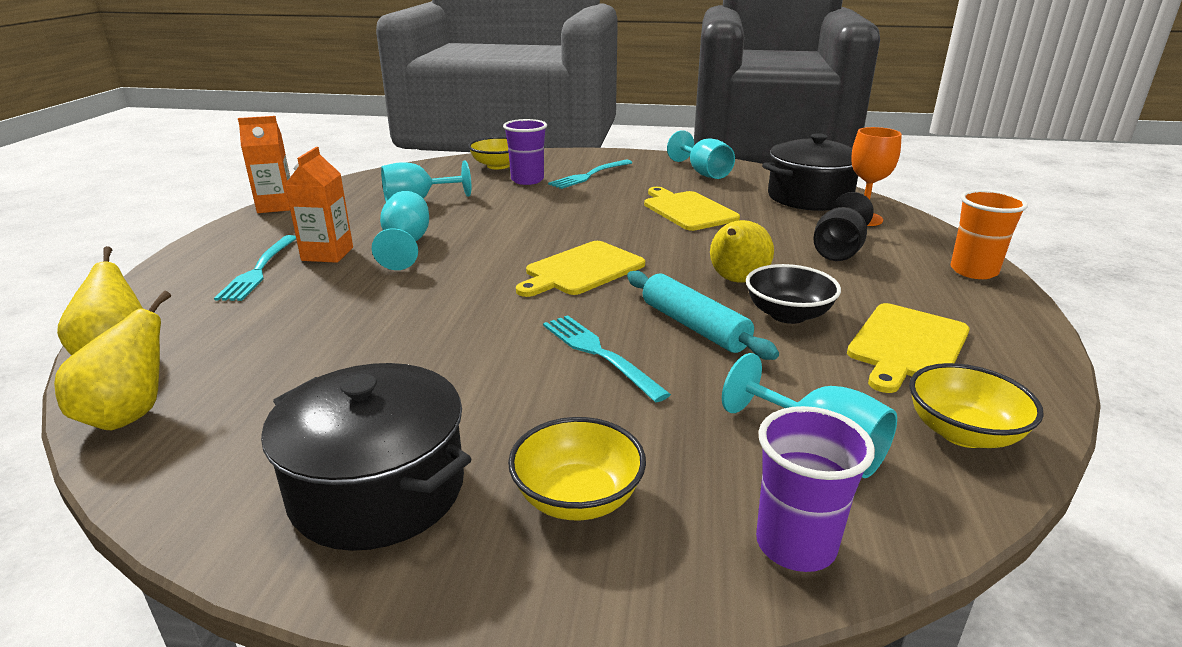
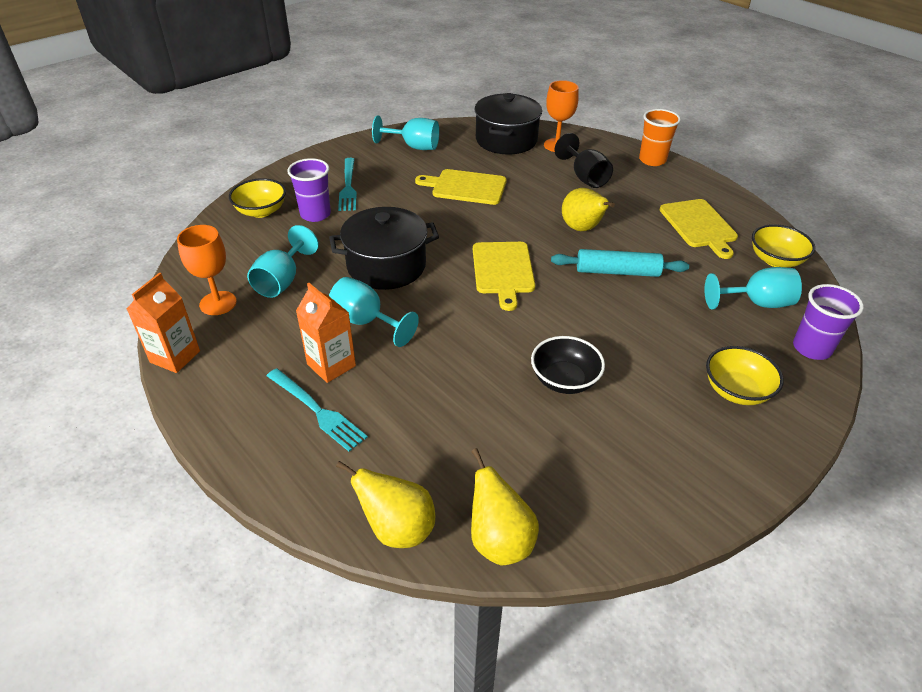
camera: 50 degrees left, 15 degrees up
(358, 195) = (218, 303): none -> orange goblet
(378, 489) = (677, 455): black pot -> black pot (386, 266)
(598, 353) = (613, 318): turquoise fork -> none
(788, 314) = (636, 237): black bowl -> black bowl (564, 380)

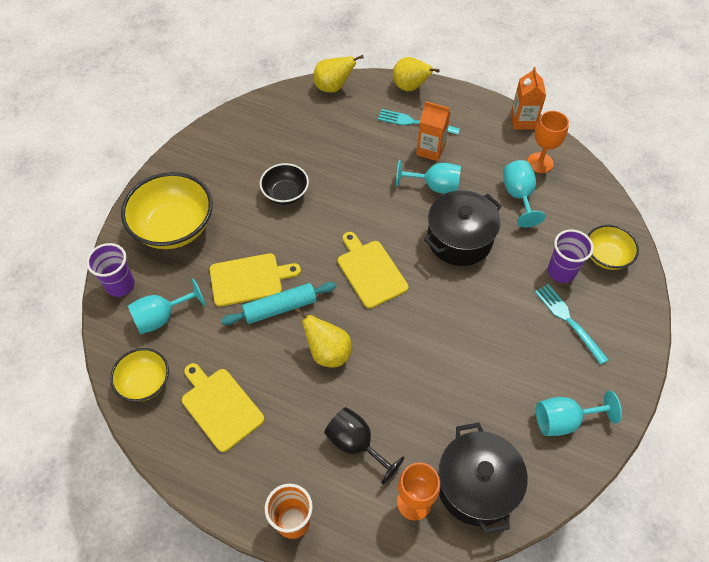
camera: 155 degrees right, 15 degrees up
(466, 187) = (464, 370): yellow cutting board -> yellow cutting board (249, 279)
(499, 540) = (284, 99): yellow pear -> yellow pear (410, 87)
(736, 391) = (174, 227): yellow bowl -> yellow bowl, size x1.76

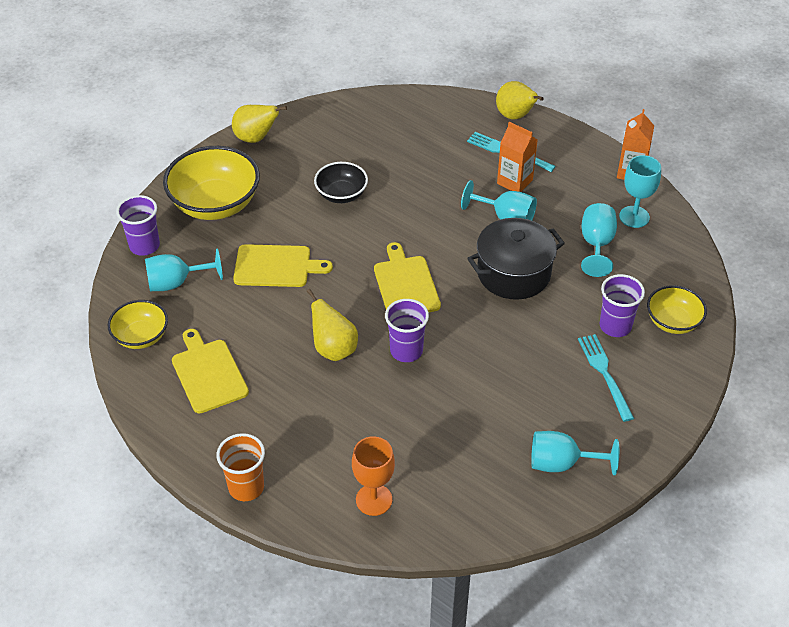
camera: 15 degrees right, 10 degrees down
(280, 308) = (299, 299): turquoise rolling pin -> none
(333, 87) = (429, 101): yellow pear -> yellow pear (256, 138)
(356, 444) = (333, 436): black goblet -> none
(393, 339) = (406, 351): none -> purple cup
(476, 485) = (444, 500): black pot -> none
(540, 163) = (634, 217): orange goblet -> turquoise goblet

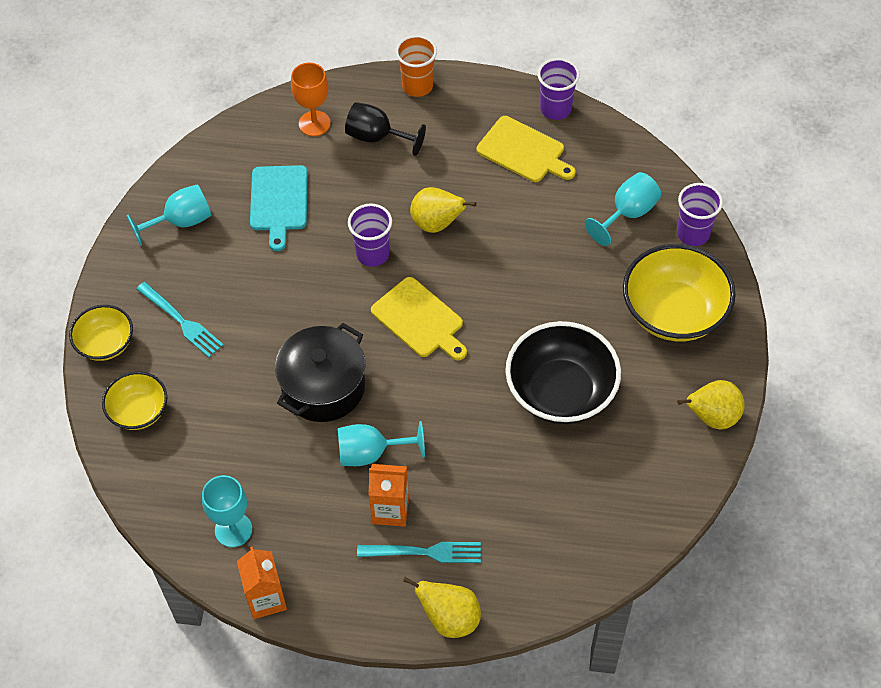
camera: 150 degrees right, 10 degrees up
(141, 336) = (608, 152): yellow bowl -> yellow bowl (105, 343)
(276, 266) = (554, 276): yellow cutting board -> none
(325, 454) = (377, 137): none -> black goblet
(341, 194) = (560, 391): black bowl -> black bowl, size x1.76
(458, 437) = (279, 202): none -> turquoise cutting board
(596, 244) = (257, 468): turquoise goblet -> none
(615, 326) = (193, 377): purple cup -> purple cup (555, 109)

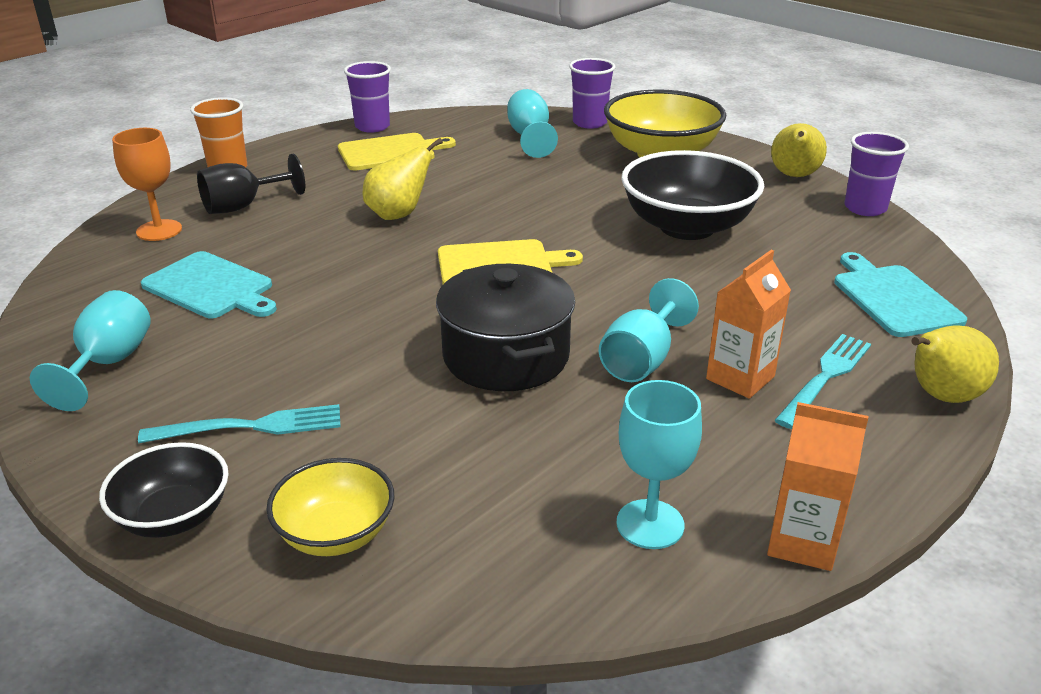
camera: 55 degrees left, 25 degrees down
(105, 343) = (174, 516): yellow bowl -> black bowl
(372, 254) = (376, 259): purple cup -> purple cup (865, 208)
(556, 554) = (893, 298): none -> turquoise cutting board

